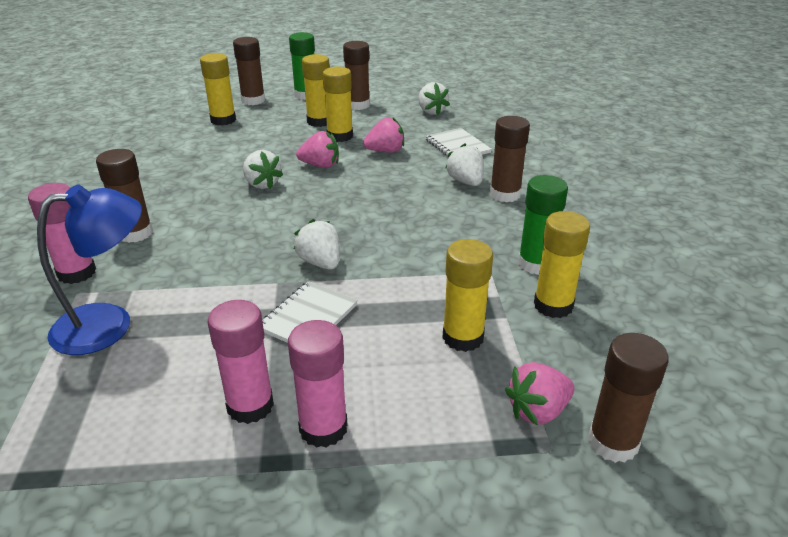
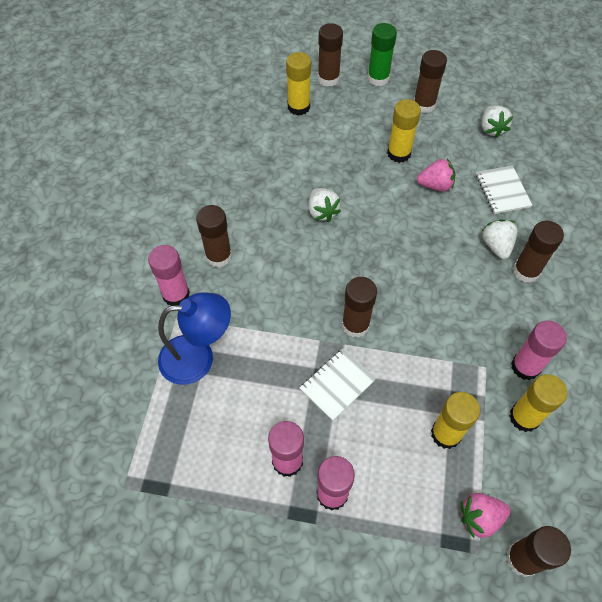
camera: 15 degrees right, 25 degrees up
(319, 121) = (384, 126): yellow glue stick -> none
(320, 165) = (375, 195): pink strawberry -> none
(320, 263) = (355, 325): white strawberry -> brown glue stick
(536, 264) = (525, 366): green glue stick -> pink glue stick

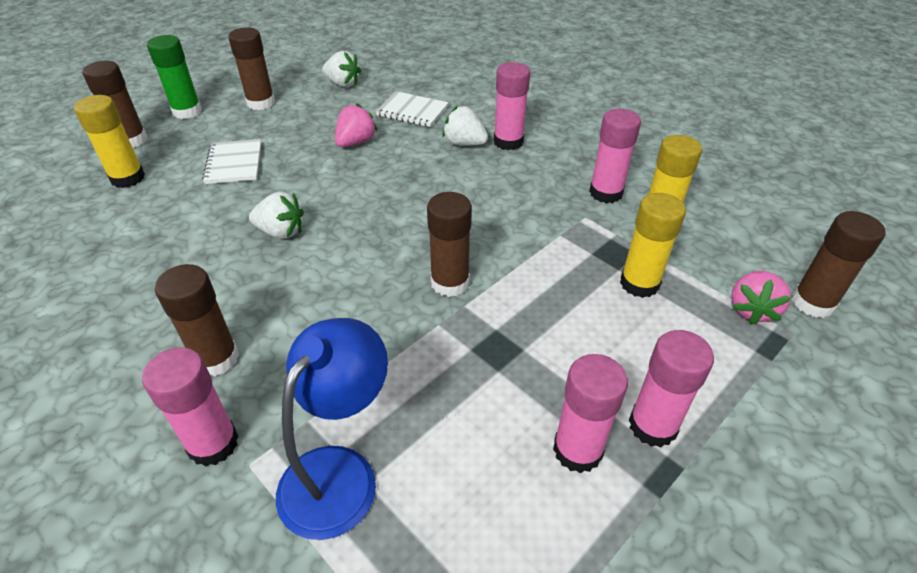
camera: 55 degrees left, 15 degrees down
(337, 384) = (511, 340): white notebook -> white notebook (234, 163)
(399, 153) = (289, 144): yellow glue stick -> none
(526, 271) = (508, 141): brown glue stick -> pink glue stick

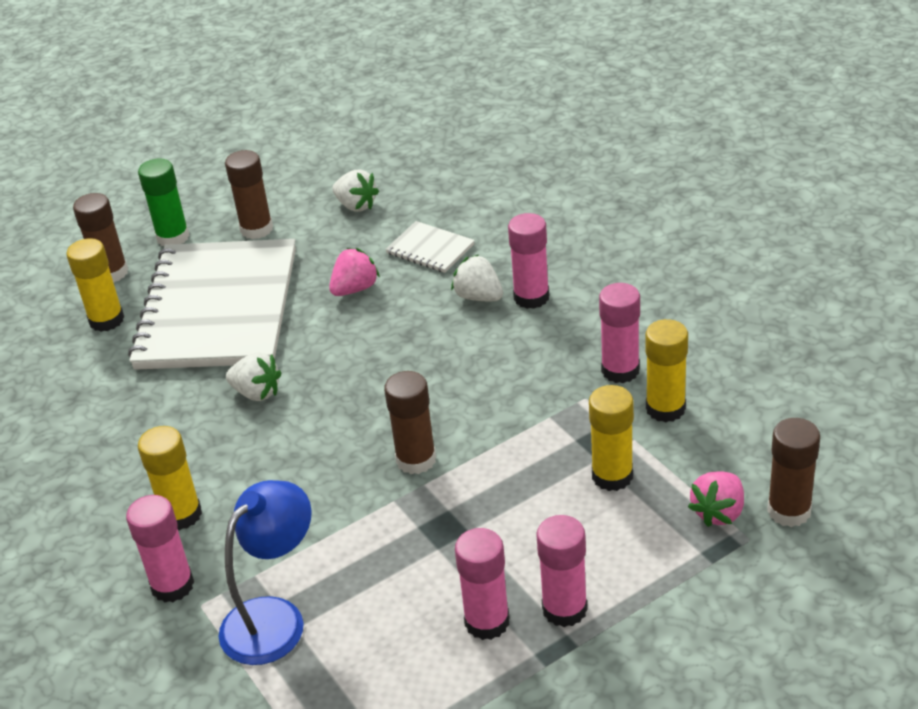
camera: 15 degrees right, 5 degrees down
(216, 359) = (181, 515): brown glue stick -> yellow glue stick
(234, 163) = (218, 308): white notebook -> white notebook, size x2.48

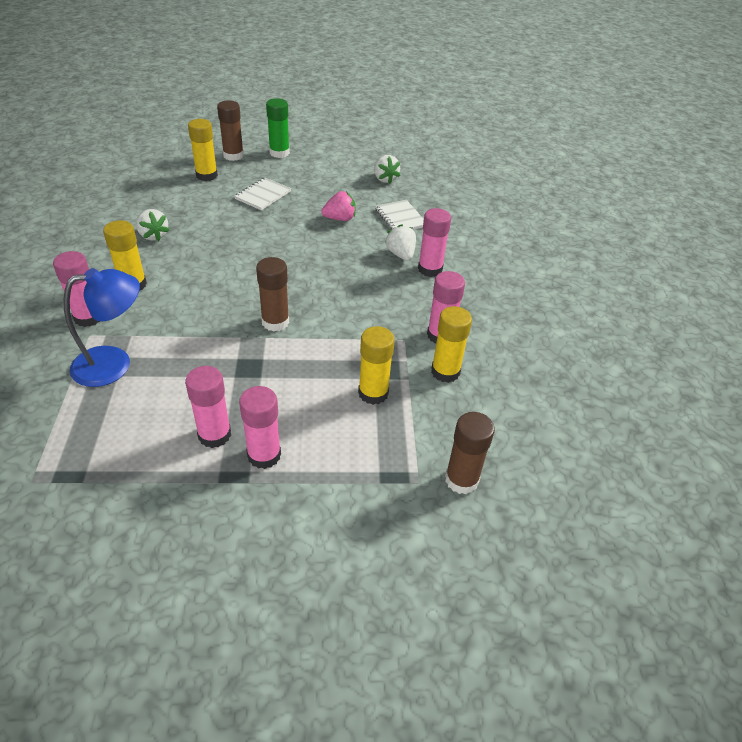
camera: 25 degrees right, 5 degrees up
(218, 308) = (263, 195): white notebook -> white notebook, size x0.40
(256, 229) = (323, 167): brown glue stick -> none
(257, 393) = (235, 244): white strawberry -> white strawberry (153, 235)
(718, 512) = (415, 453): pink strawberry -> none

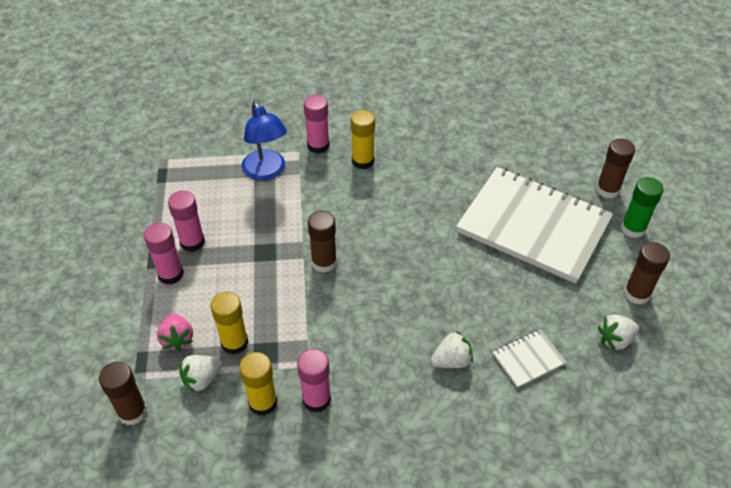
camera: 90 degrees right, 5 degrees up
(153, 235) = (436, 158): white strawberry -> white strawberry (202, 379)
(206, 175) = (555, 175): yellow glue stick -> none
(263, 195) = (533, 226): white notebook -> white notebook, size x2.48
(340, 218) = (508, 298): pink strawberry -> pink strawberry (177, 339)
(344, 163) = (636, 294): none -> brown glue stick
(430, 269) = (429, 390): pink glue stick -> none

